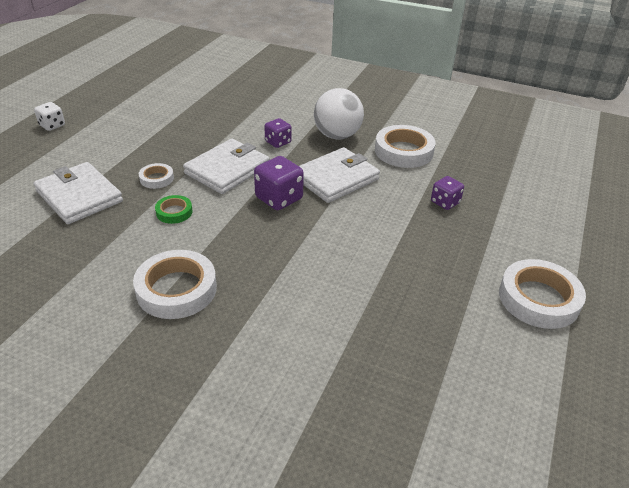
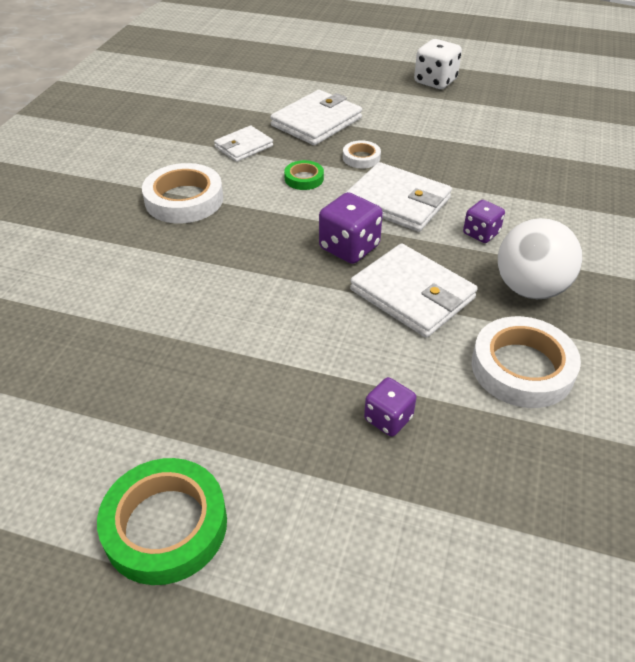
camera: 85 degrees right, 5 degrees up
(52, 125) = (435, 81): white dice -> white dice, size x1.59
(97, 245) = (244, 146): none -> white wallet
(538, 299) = (165, 525): white tape -> green tape

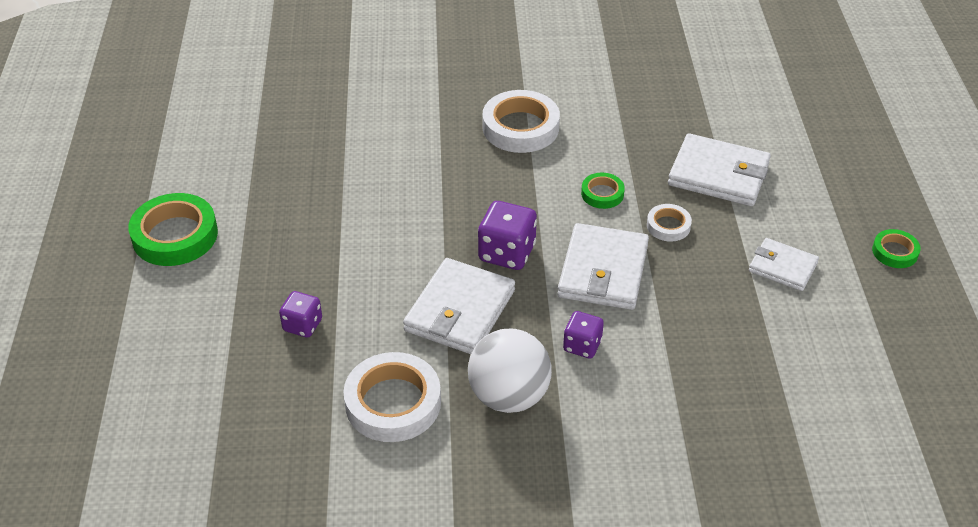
camera: 70 degrees right, 0 degrees up
(244, 146) = (633, 136): white wallet -> white wallet (782, 267)
(435, 81) = (895, 252): white dice -> green tape

